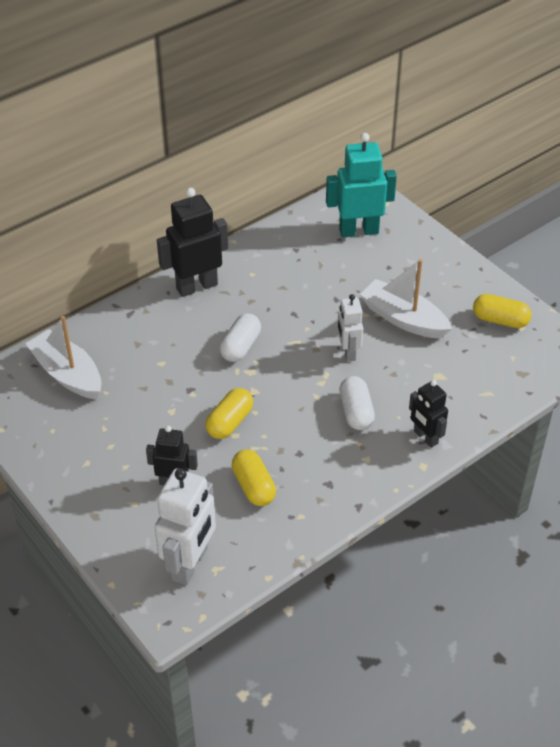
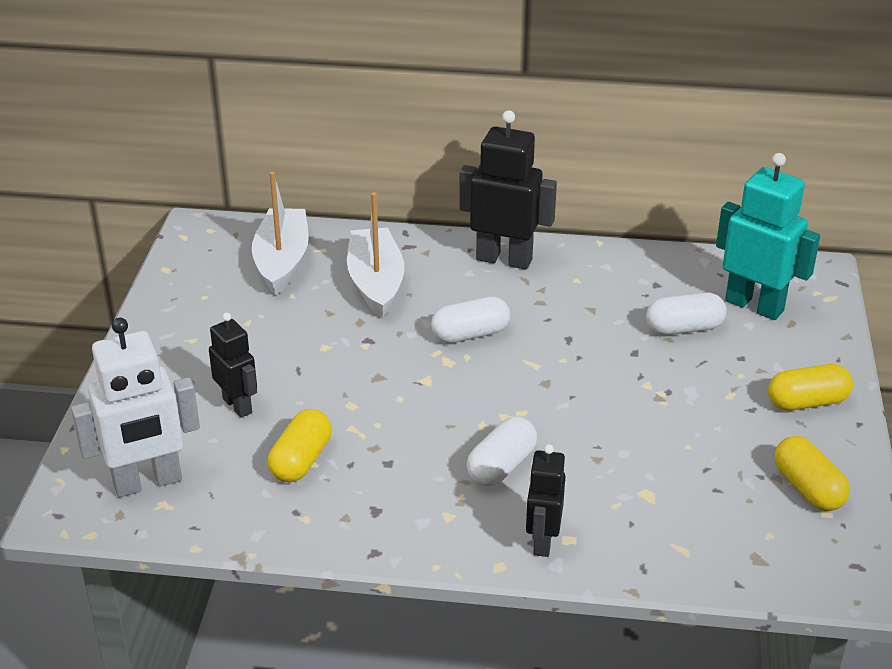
camera: 45 degrees right, 10 degrees down
(230, 422) = (362, 391): yellow capsule -> yellow capsule (807, 402)
(342, 268) = (684, 328): none -> white capsule
(348, 352) = (575, 407): white robot -> none
(403, 319) = (686, 415): white boat -> white boat (375, 283)

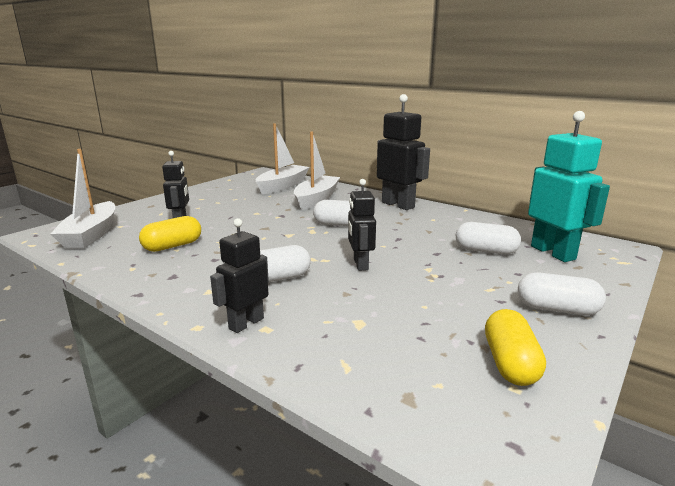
camera: 30 degrees right, 15 degrees down
(148, 483) = (91, 235): white robot -> white boat
(569, 406) = (360, 264): none -> black robot
(807, 402) = (557, 309): yellow capsule -> white capsule

